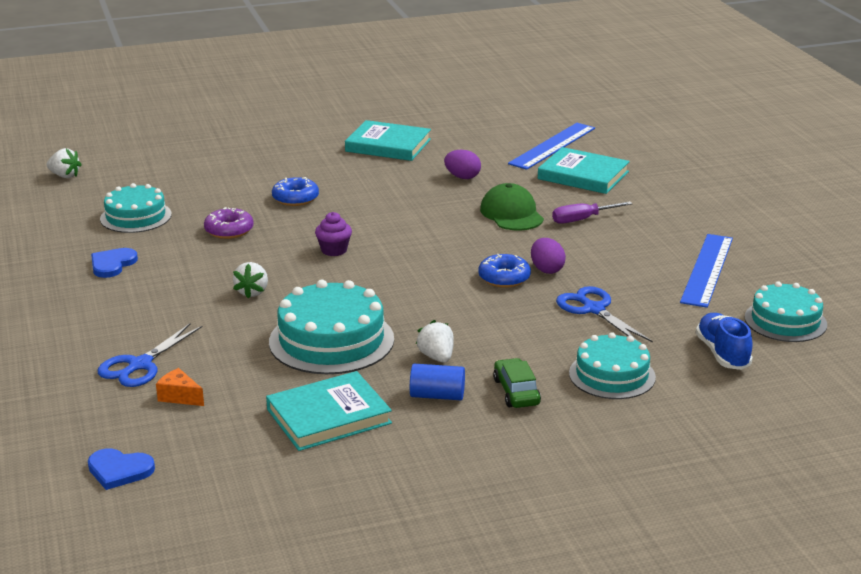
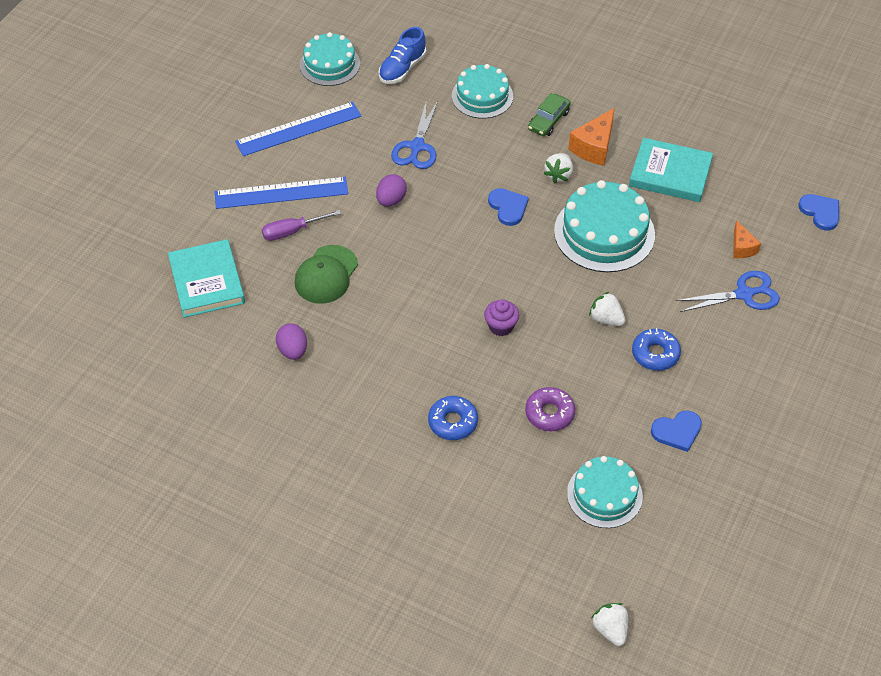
camera: 135 degrees left, 25 degrees up
(252, 292) = (606, 319): white strawberry -> white strawberry turned 105 degrees counterclockwise
(388, 145) = (282, 451): turquoise book -> none
(437, 395) = (594, 147): blue cylinder -> orange cheese
(444, 313) = (508, 207): none -> blue heart
(504, 278) = (428, 212): blue donut -> blue donut (655, 354)
(552, 146) = (162, 340): blue ruler -> blue ruler (281, 193)
(581, 219) = (291, 231): purple screwdriver -> purple screwdriver turned 135 degrees clockwise

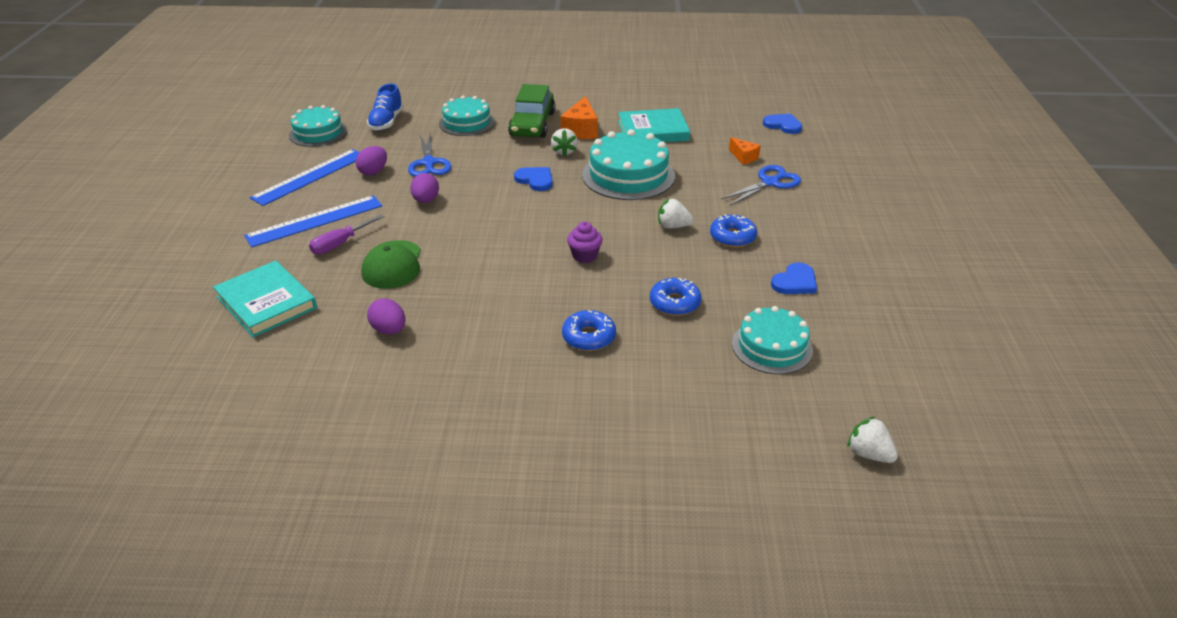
camera: 25 degrees left, 15 degrees down
(359, 142) = (373, 172): none -> purple egg
(548, 120) = (532, 124): green car -> green car, size x1.70
(549, 413) = (674, 303): purple donut -> blue donut

